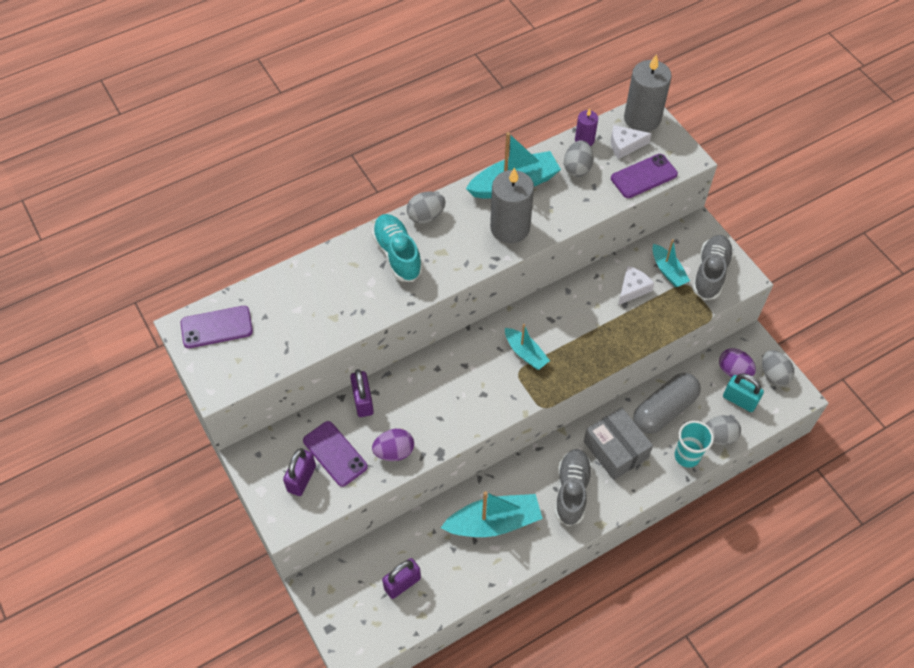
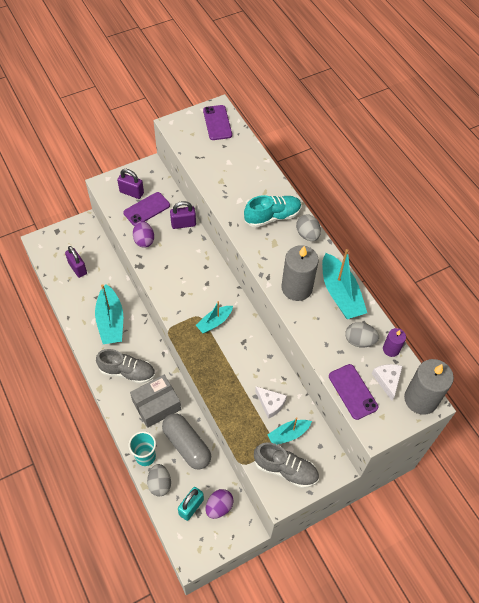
camera: 90 degrees right, 0 degrees up
(773, 375) = (213, 541): grey egg -> none

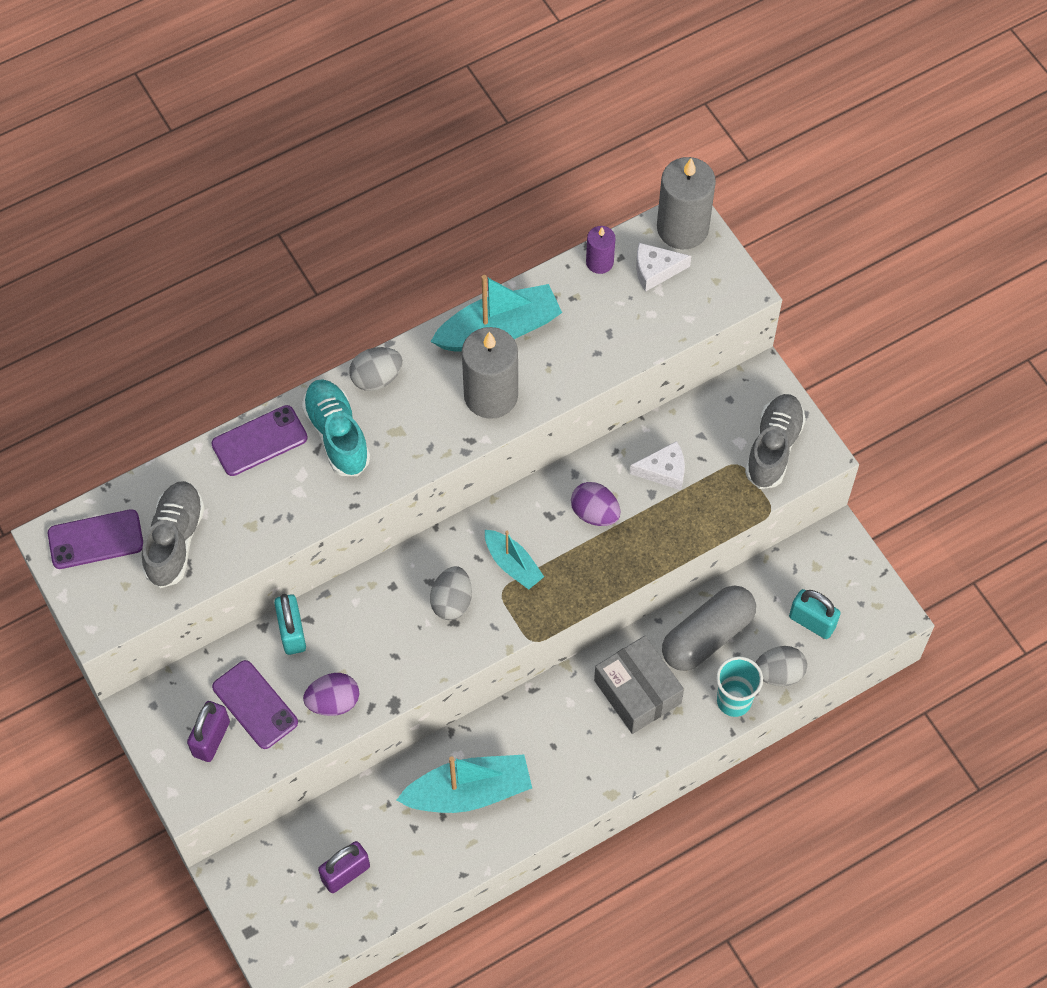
camera: 90 degrees left, 5 degrees up
(127, 372) = (575, 749): grey shoe -> grey shoe (175, 540)
(183, 224) = (292, 632): purple padlock -> turquoise padlock
(219, 507) = (807, 579): purple egg -> purple egg (595, 513)
(270, 404) = (664, 471): white cheese -> white cheese turned 45 degrees clockwise
(288, 434) = (715, 444): turquoise boat -> none
(353, 391) = (678, 318): purple phone -> purple phone (259, 441)
(359, 341) = (587, 305): grey egg -> grey egg (452, 601)

